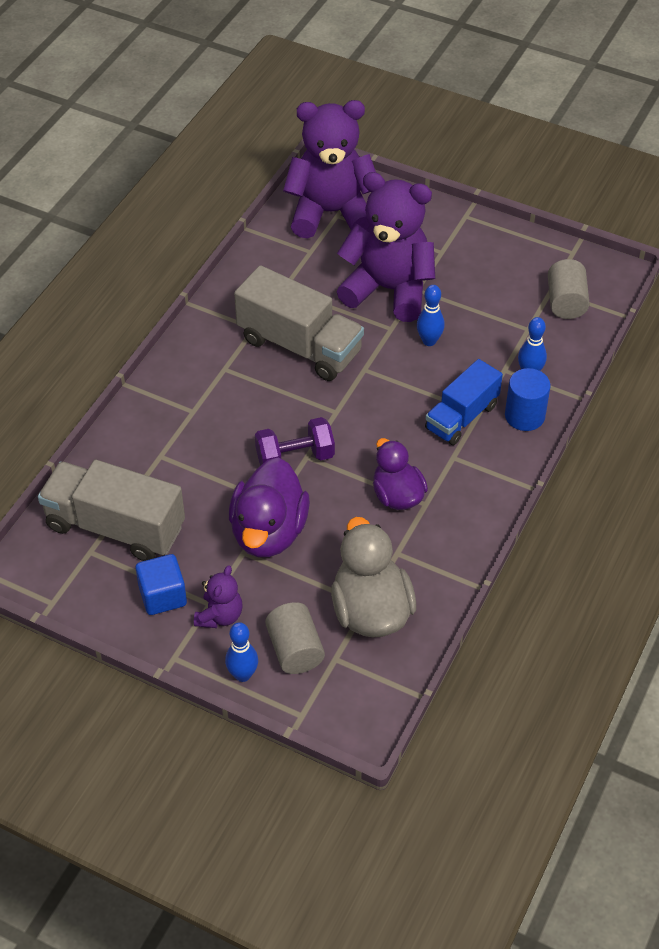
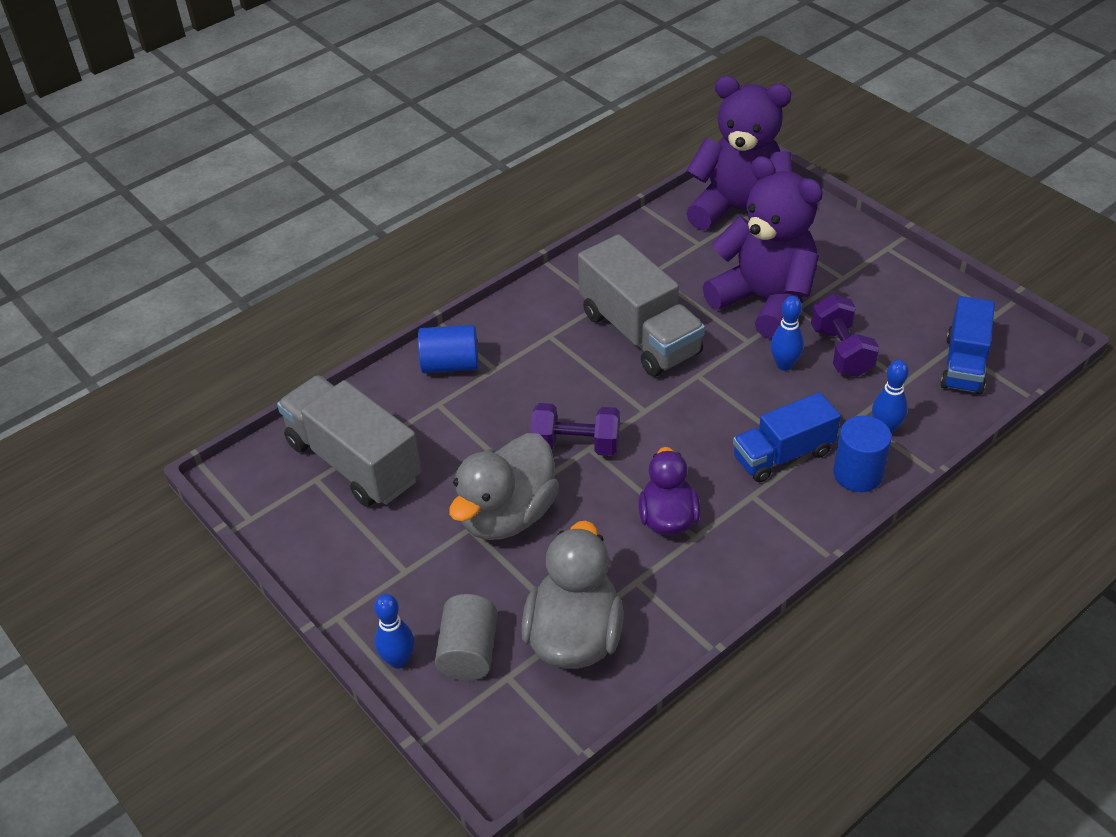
camera: 25 degrees right, 5 degrees down
(152, 418) = (450, 365): none -> blue cylinder
(163, 596) = (362, 547): blue cube -> none
(220, 616) = (409, 587): purple teddy bear -> none
(269, 532) = (507, 515): purple duck -> grey duck
(468, 317) = (841, 351): none -> purple dumbbell
(566, 302) = (964, 364): grey cylinder -> blue truck

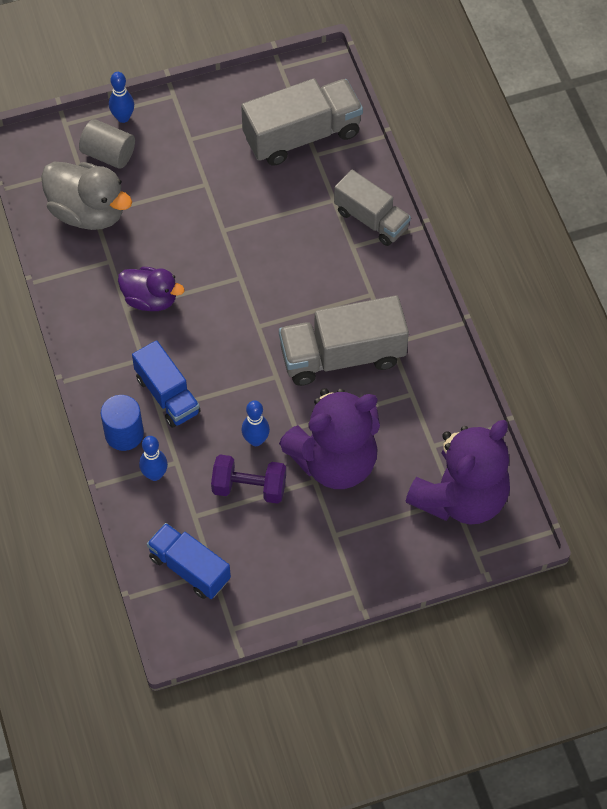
camera: 110 degrees right, 15 degrees up
(450, 365) = (371, 219): blue cylinder -> grey truck
(507, 515) = (205, 208): grey duck -> none
(576, 445) = (246, 270): purple dumbbell -> none
(783, 455) = (167, 395): blue truck -> blue truck turned 150 degrees clockwise

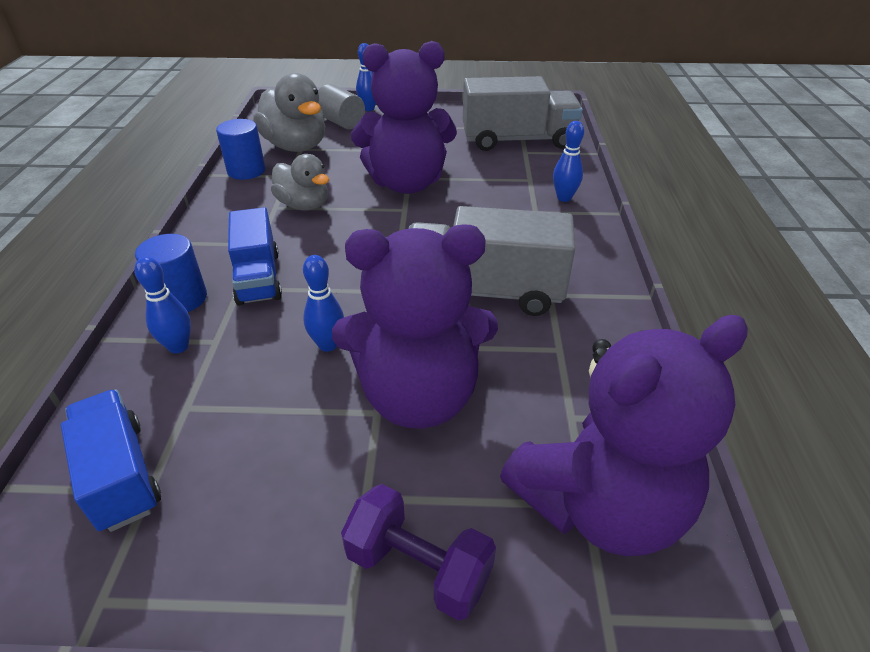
camera: 20 degrees right, 20 degrees down
(65, 266) = (246, 171): none -> blue cylinder
(150, 299) = (304, 205): purple duck -> grey duck
(225, 240) = (407, 183): none -> purple teddy bear
(249, 487) = (282, 394): purple dumbbell -> purple dumbbell (418, 567)
(371, 219) = (564, 198): grey truck -> blue bowling pin

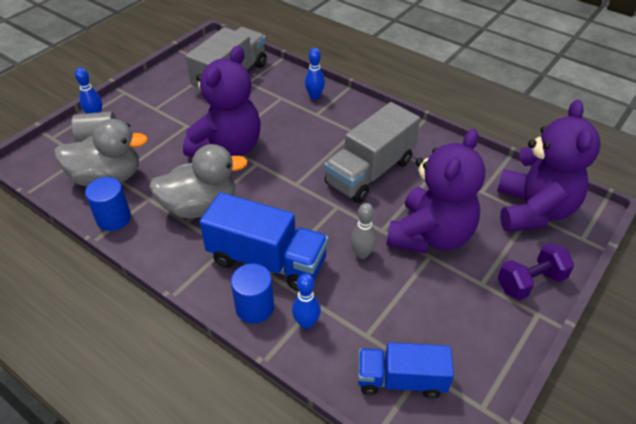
camera: 55 degrees left, 5 degrees up
(258, 278) = (267, 260): blue truck -> blue truck, size x1.53
(304, 205) = (200, 206): grey duck -> grey duck, size x1.51
(328, 345) = (362, 253): blue bowling pin -> grey bowling pin

